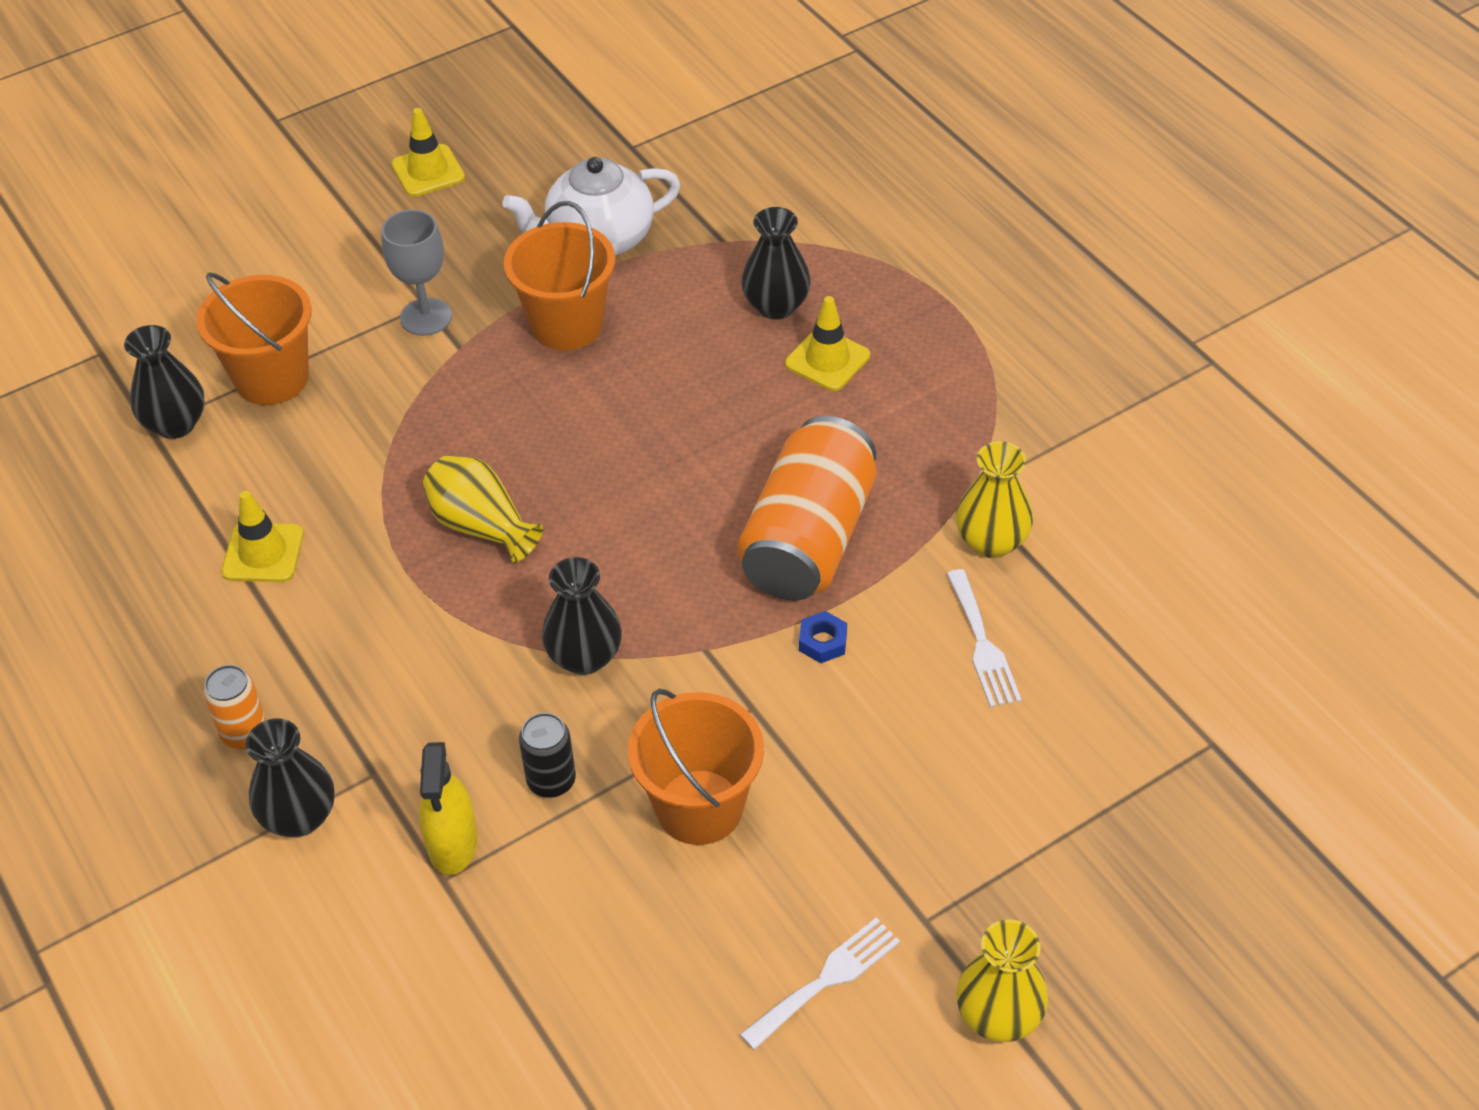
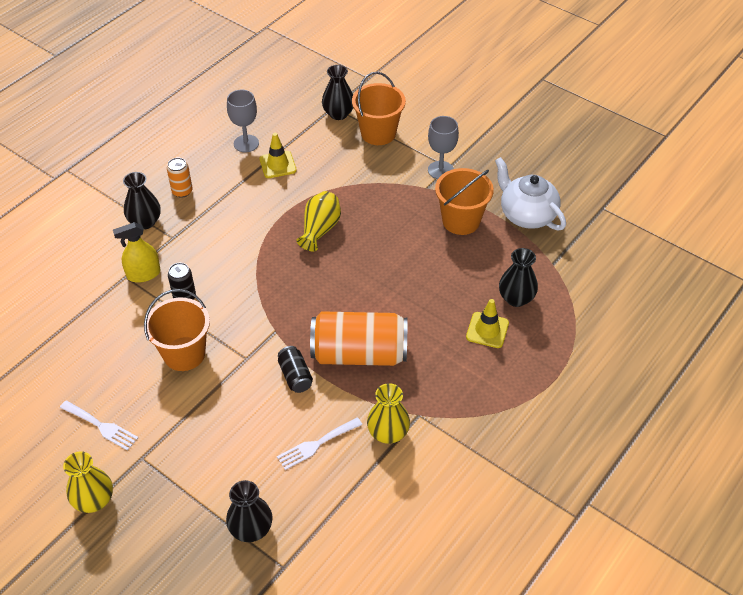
camera: 70 degrees right, 0 degrees up
(165, 593) = (246, 143): none -> grey goblet
(428, 171) = (538, 140): yellow traffic cone -> none
(584, 657) = (256, 288): black vase -> black vase (251, 529)
(822, 642) = (295, 376): blue nut -> black can

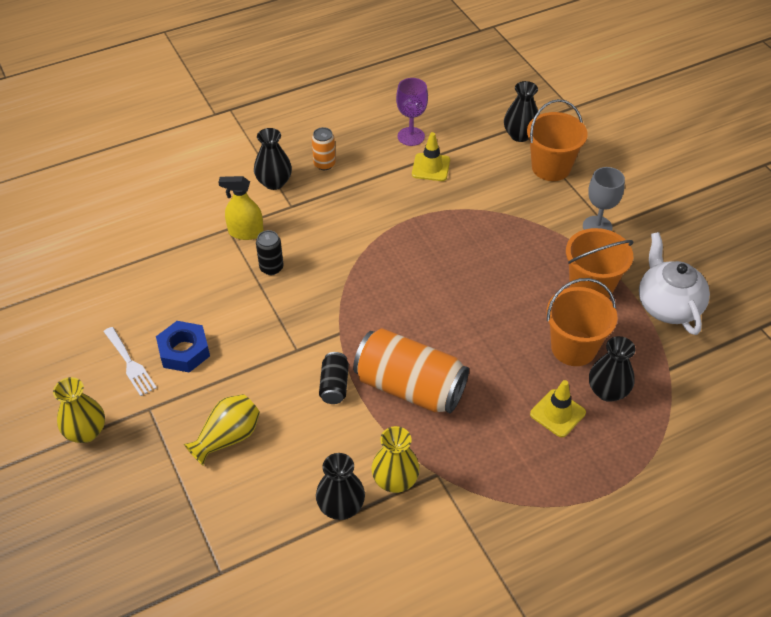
camera: 25 degrees right, 0 degrees up
(145, 397) = (184, 351): none -> blue nut
(184, 354) = (241, 323): orange bucket -> orange bucket (573, 348)
(246, 143) = (411, 136): grey goblet -> purple goblet
(251, 529) = (210, 521): black vase -> black vase (341, 506)
(316, 444) = (317, 463): white fork -> none
(320, 229) = (438, 246): yellow vase -> yellow vase (227, 437)

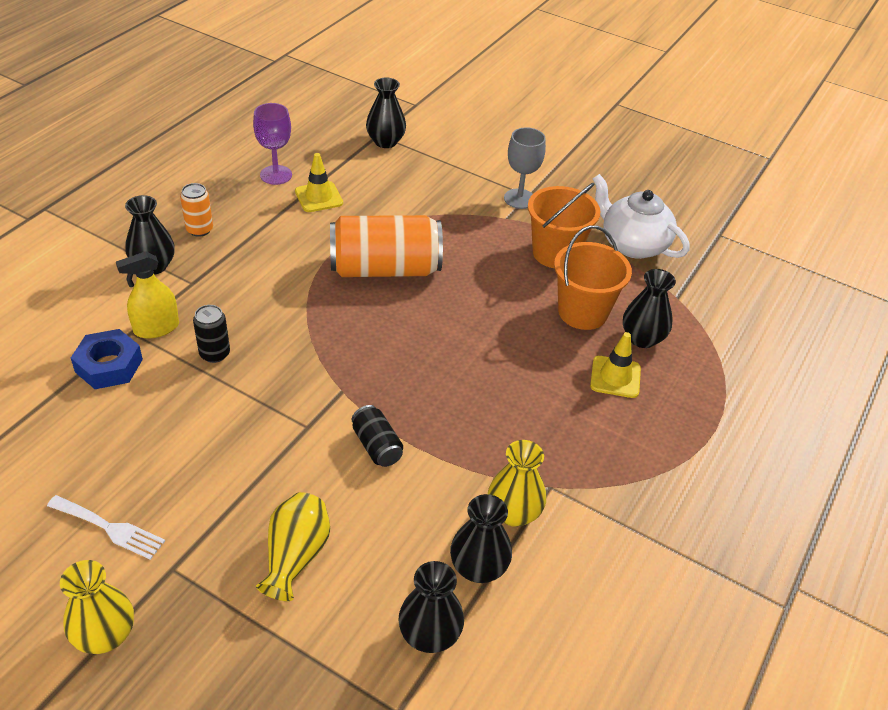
camera: 35 degrees left, 5 degrees down
(184, 351) = (171, 484): blue nut -> blue nut (109, 365)
(275, 534) = (429, 635): none -> black vase
(409, 387) = (457, 413): orange can -> orange can (385, 269)
(551, 167) = (437, 161): orange bucket -> none

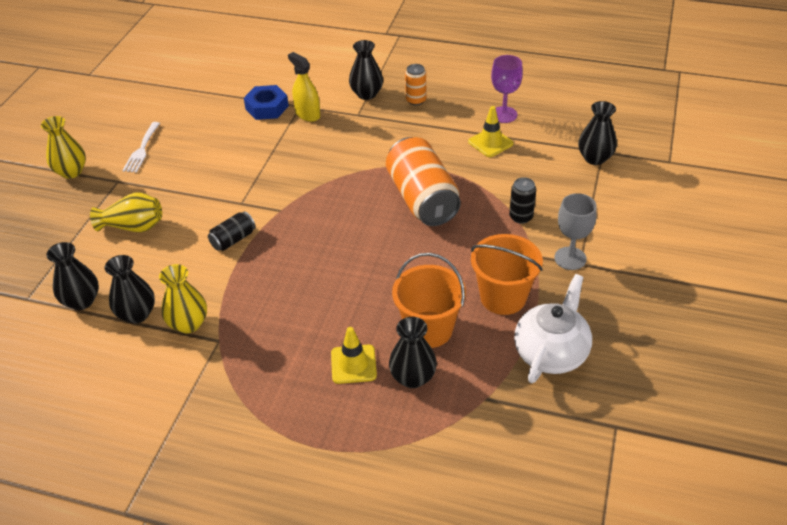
camera: 80 degrees right, 0 degrees up
(214, 354) = (294, 144): black can -> black can (521, 217)

